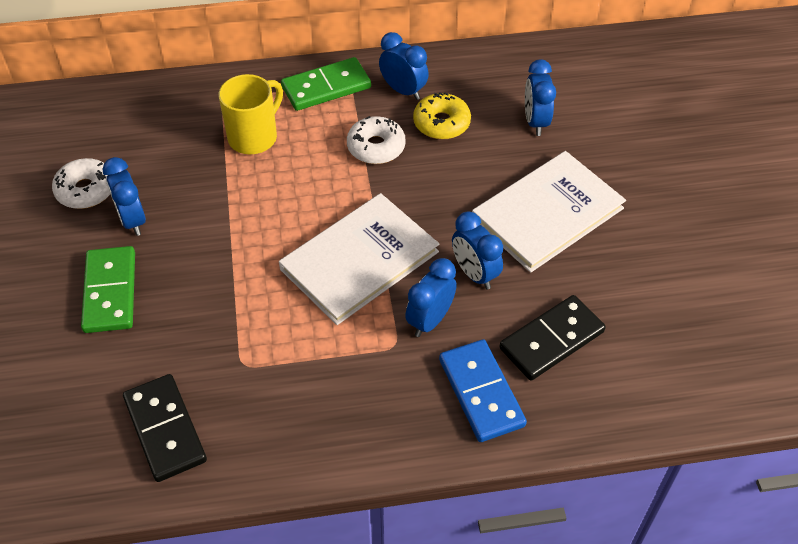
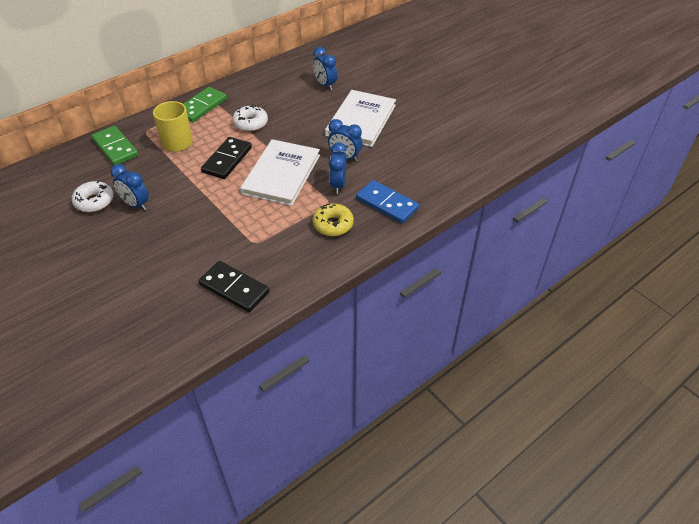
camera: 30 degrees left, 5 degrees down
(110, 292) = (150, 241): green domino -> green domino (115, 148)
(403, 90) = (245, 94): blue clock -> none
(441, 123) = (277, 101): yellow donut -> yellow donut (333, 224)
(551, 340) = (403, 169): black domino -> black domino (227, 160)

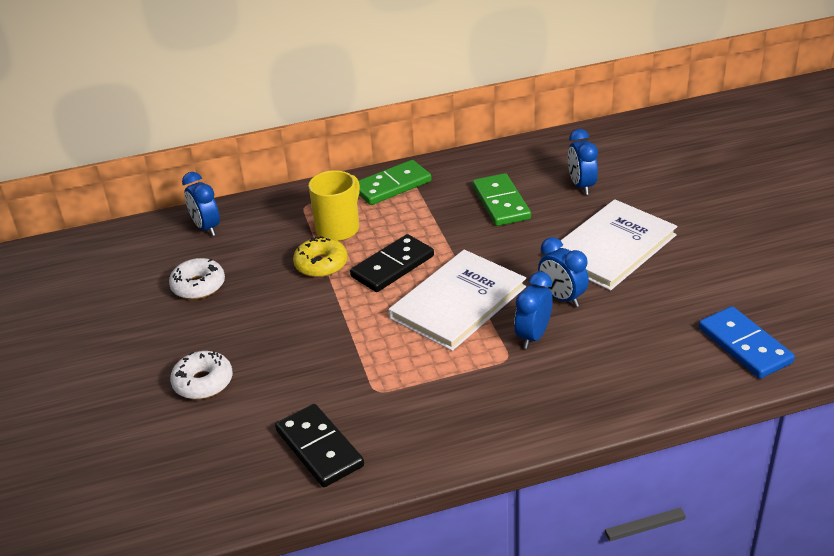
camera: 25 degrees right, 10 degrees down
(115, 148) = (257, 220): green domino -> green domino (501, 203)
(136, 204) = (247, 301): blue clock -> blue clock (206, 228)
(250, 123) = (448, 221): white donut -> white donut (203, 382)
(333, 224) = (499, 392): yellow donut -> yellow donut (321, 264)
(387, 204) = (594, 381): blue domino -> blue domino (745, 345)

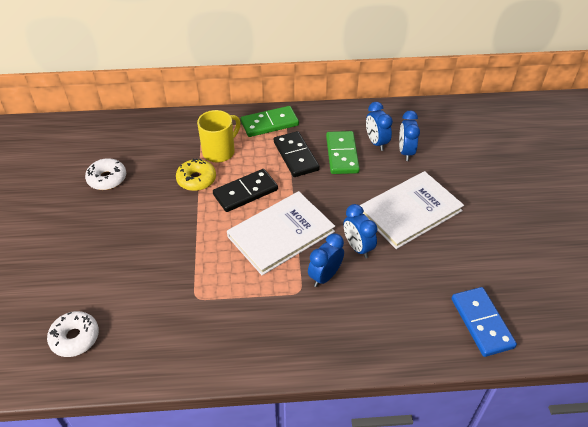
camera: 10 degrees right, 10 degrees up
(203, 382) = (80, 261): white donut -> white donut (75, 338)
(206, 228) = (130, 132): blue clock -> blue clock (376, 142)
(319, 448) = (138, 337): black domino -> black domino (295, 156)

